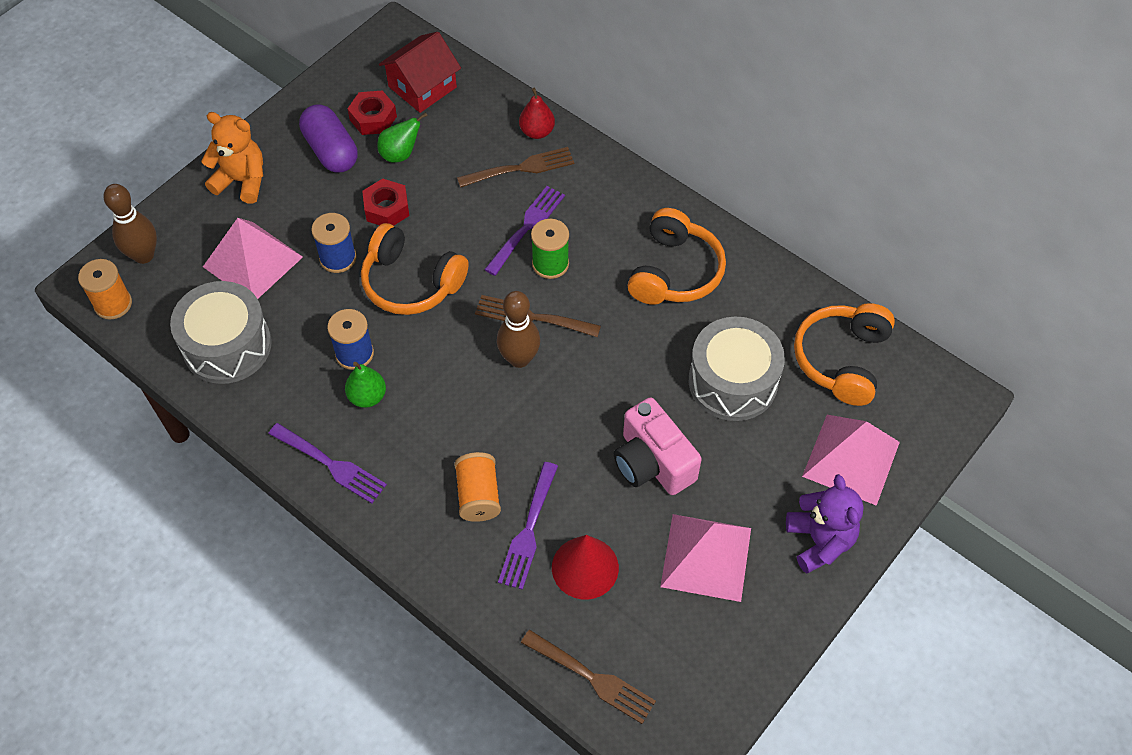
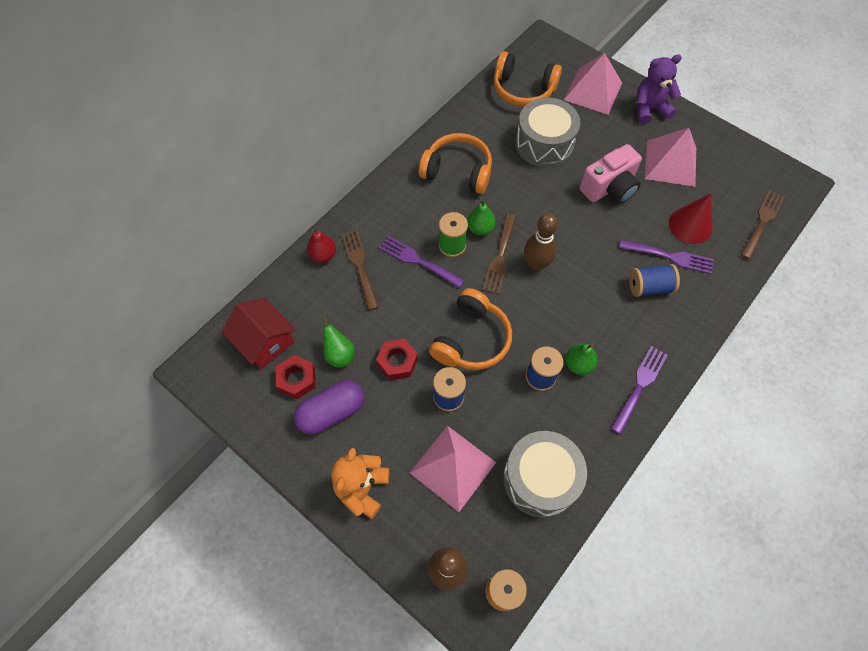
camera: 90 degrees left, 5 degrees up
(478, 495) = (649, 287): orange spool -> blue spool
(577, 296) = (480, 228): none -> green pear

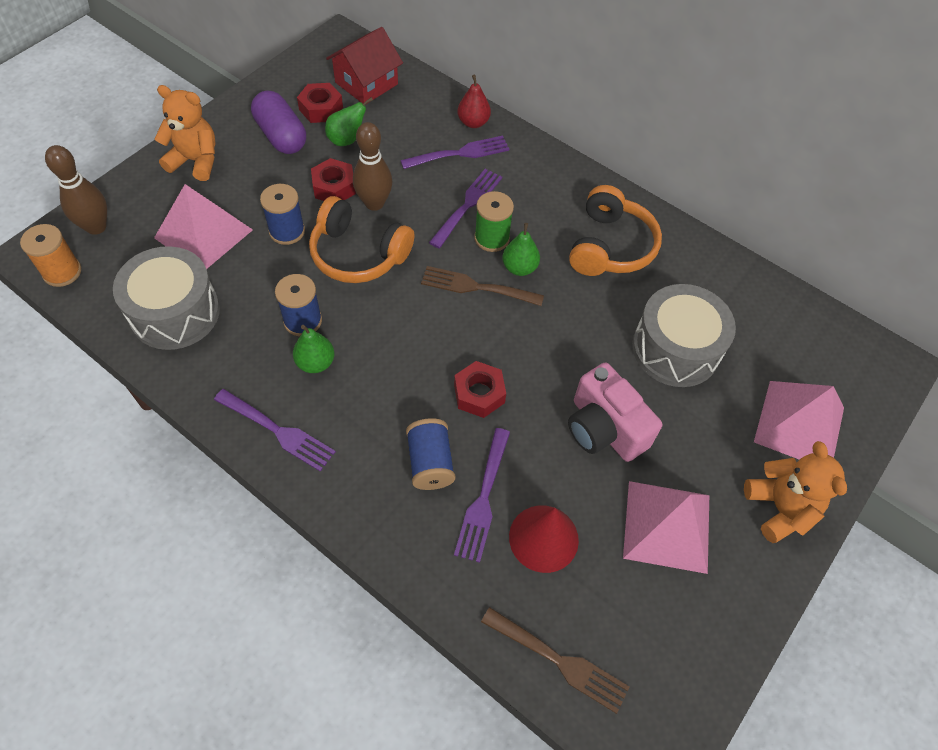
camera: 85 degrees right, 5 degrees down
(360, 266) = (460, 153): brown fork -> purple fork
(523, 90) = (777, 328): orange headphones -> none
(536, 264) = (466, 326): brown bowling pin -> brown bowling pin (374, 203)
(592, 257) = (479, 394): none -> red nut
(649, 109) = (779, 508): purple teddy bear -> orange teddy bear

